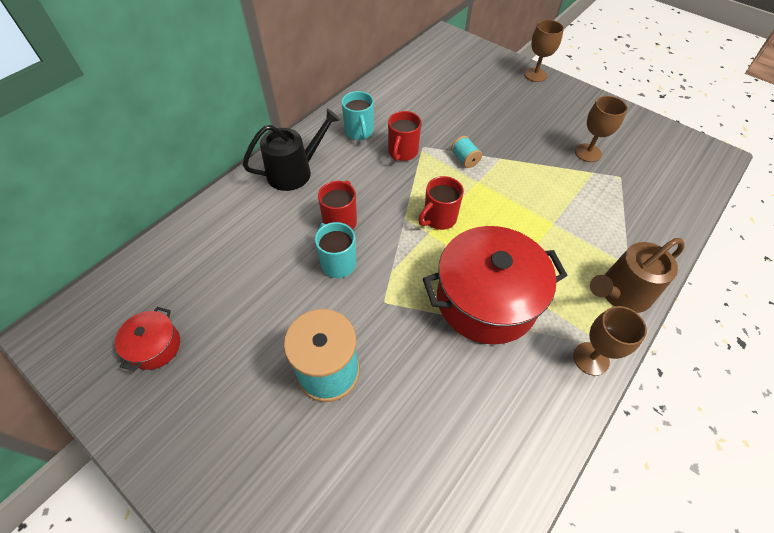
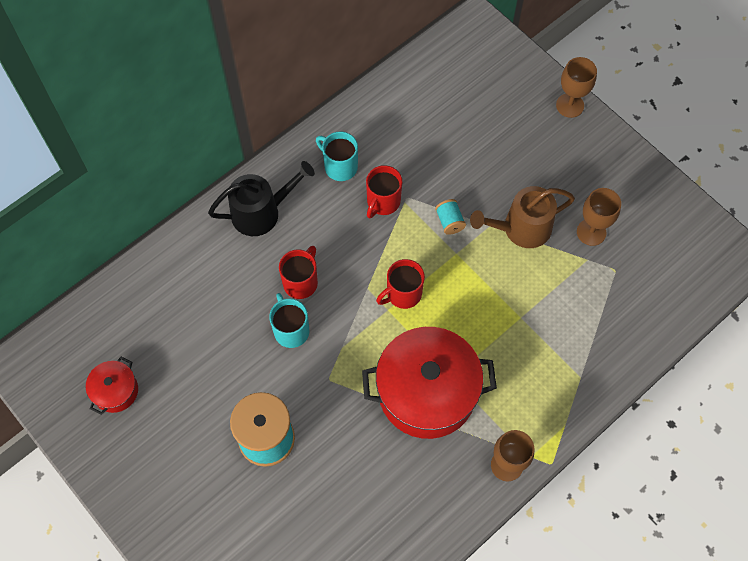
camera: 10 degrees right, 10 degrees up
(359, 132) = (340, 166): turquoise mug -> turquoise mug turned 135 degrees clockwise
(621, 293) = (561, 405): brown watering can -> brown watering can (521, 229)

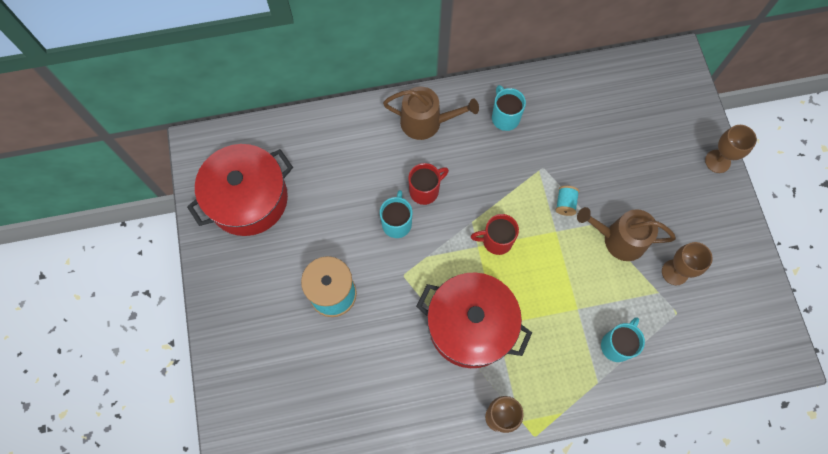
camera: 30 degrees right, 5 degrees up
(115, 391) = (248, 199): red pot -> red pot, size x2.13
(261, 212) = (426, 122): black watering can -> brown watering can
(383, 202) = (522, 161): red mug -> none
(577, 331) = (617, 345): none -> turquoise mug

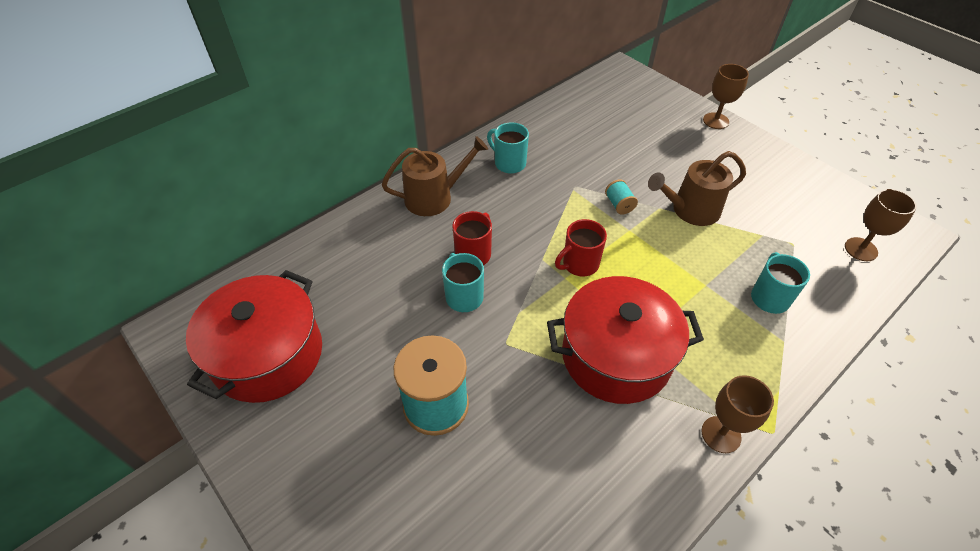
camera: 30 degrees left, 20 degrees down
(675, 272) = (760, 213): brown goblet -> brown goblet (861, 249)

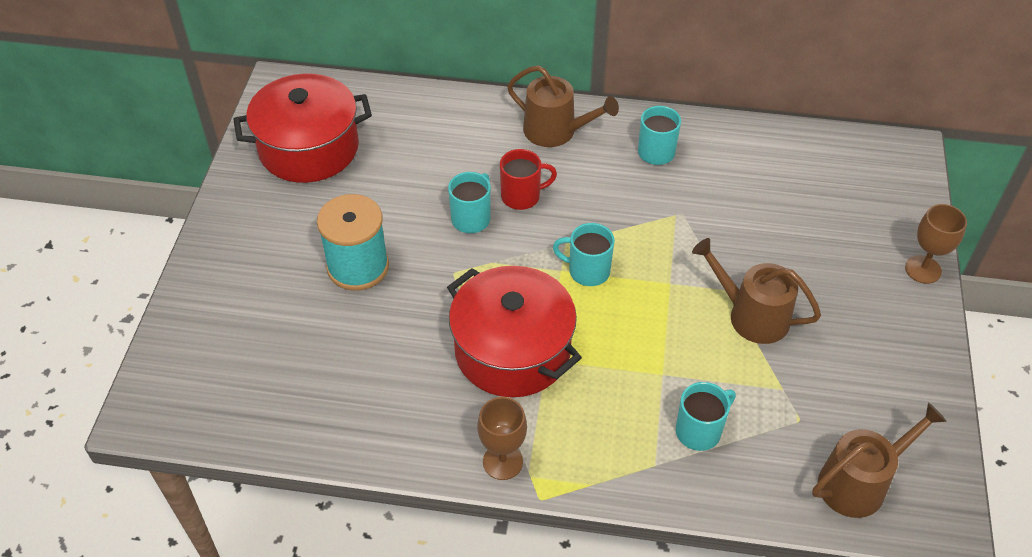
camera: 50 degrees right, 0 degrees up
(579, 264) = (587, 271): red mug -> turquoise mug
(619, 205) = (695, 258): turquoise spool -> none
(861, 249) = (859, 482): brown goblet -> brown watering can

